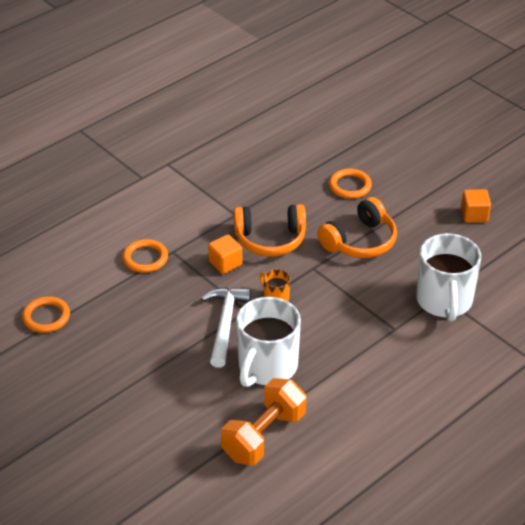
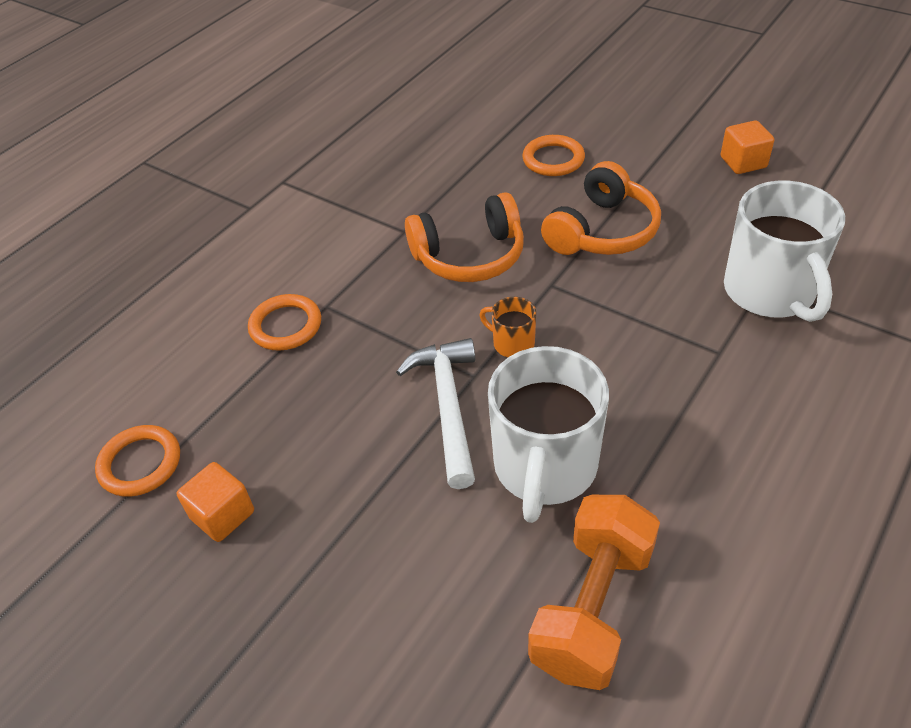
camera: 10 degrees left, 5 degrees up
(225, 263) = (414, 306): orange cube -> orange cube (222, 515)

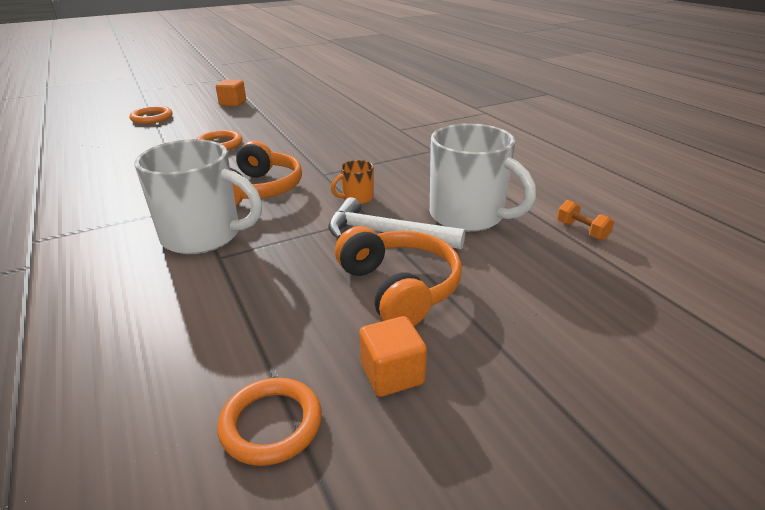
camera: 65 degrees left, 15 degrees down
(286, 326) = (211, 283): orange ring -> orange ring (152, 118)
(592, 607) = (582, 231): orange dumbbell -> orange dumbbell, size x0.44
(602, 231) = (303, 149): orange headphones -> orange headphones (399, 288)
(743, 162) = (310, 108): orange cube -> orange cube (233, 103)
(770, 292) = (406, 129): white mug -> white mug (204, 236)

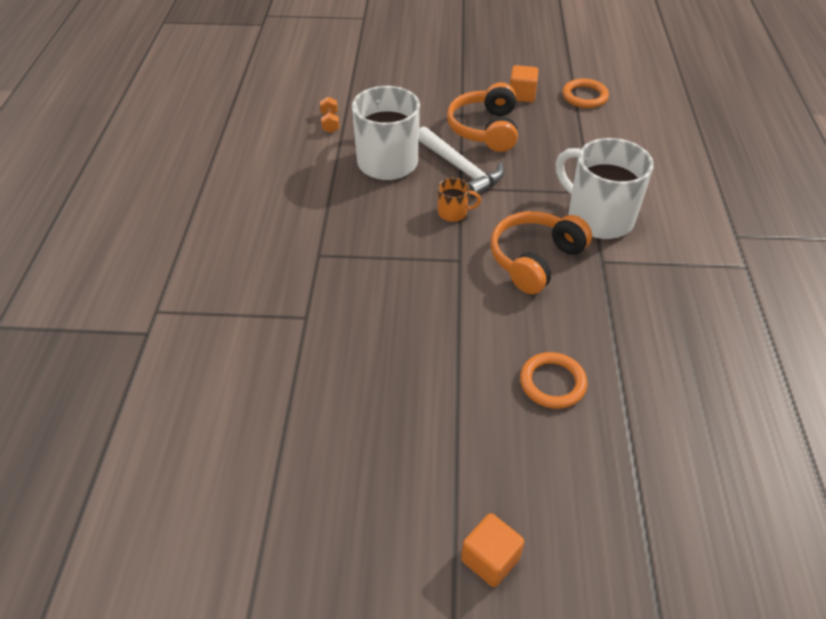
camera: 150 degrees left, 15 degrees up
(152, 118) = (653, 554): orange ring -> none

